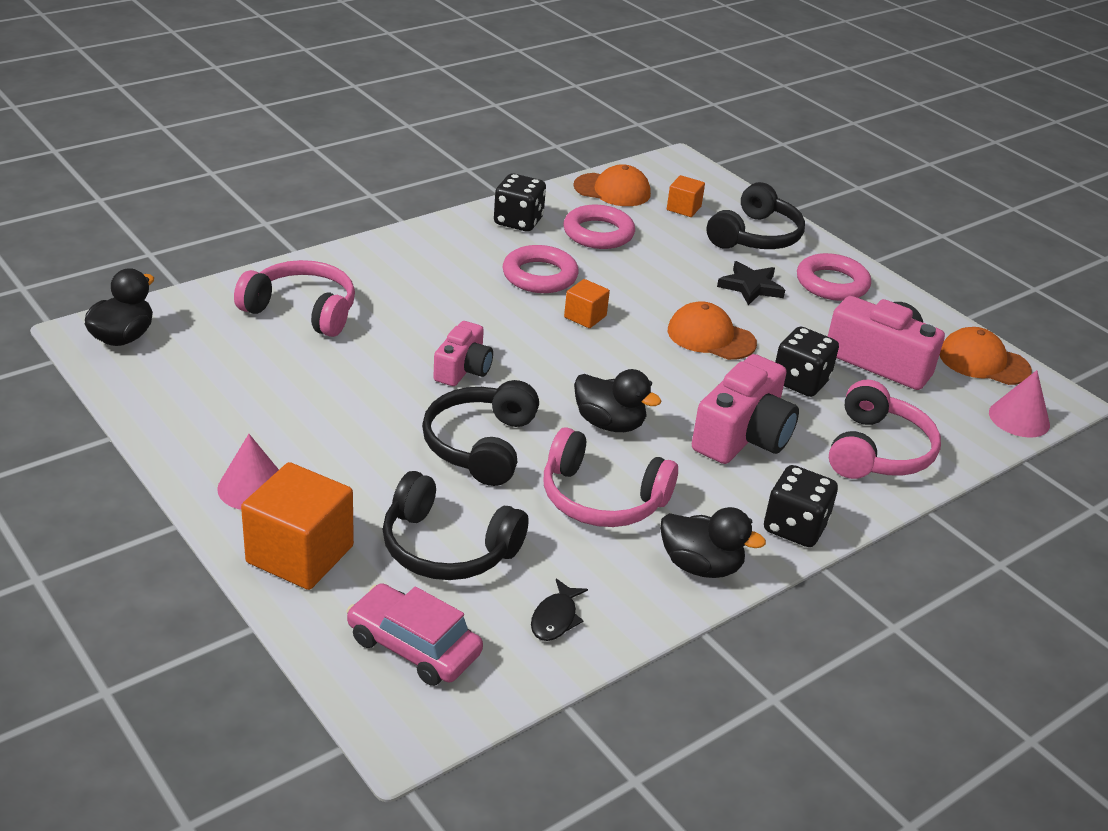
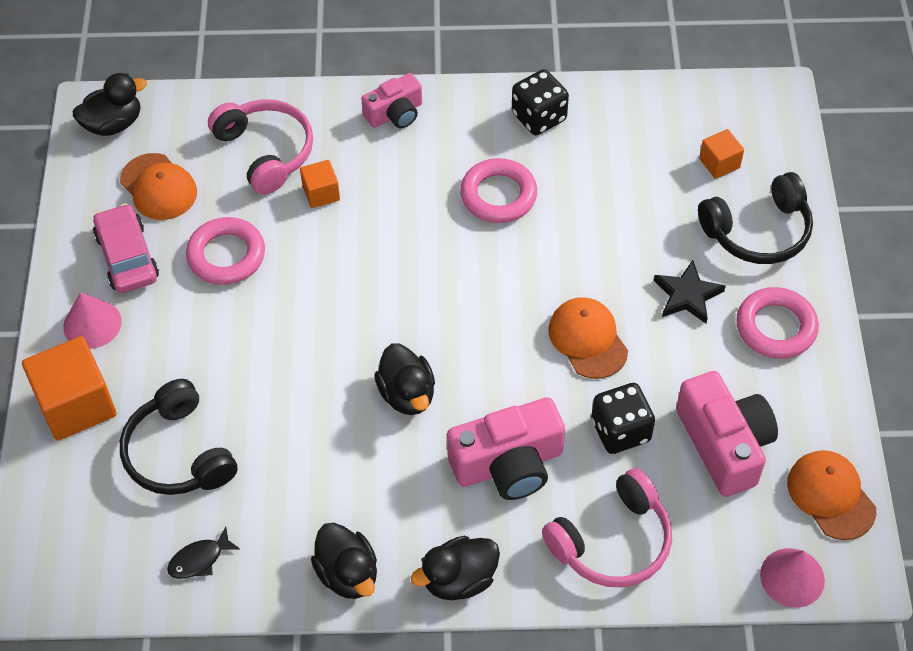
camera: 40 degrees right, 20 degrees up
(413, 646) = (86, 528): pink car -> pink car (127, 257)
(463, 369) = (340, 277): pink camera -> pink camera (395, 113)
(481, 445) = (286, 366): black headphones -> none
(585, 317) = (495, 263): orange cube -> orange cube (321, 193)
(598, 233) = (601, 163): pink ring -> pink ring (226, 255)
(602, 498) = (332, 467): pink headphones -> none
(612, 190) = (669, 110): orange cap -> orange cap (158, 187)
(795, 527) = (459, 579): black dice -> black duck

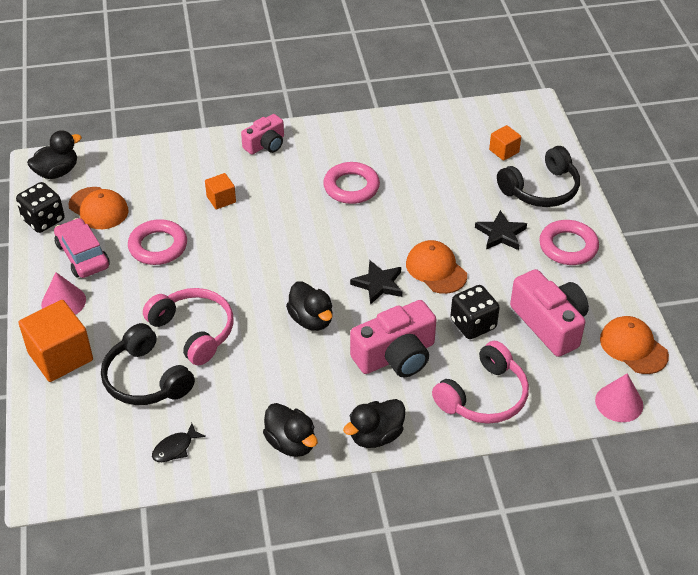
camera: 10 degrees left, 10 degrees down
(265, 152) = (175, 178): pink headphones -> pink headphones (193, 331)
(506, 352) = (378, 284): none -> black star
(539, 117) = (370, 136): black dice -> black dice (43, 220)

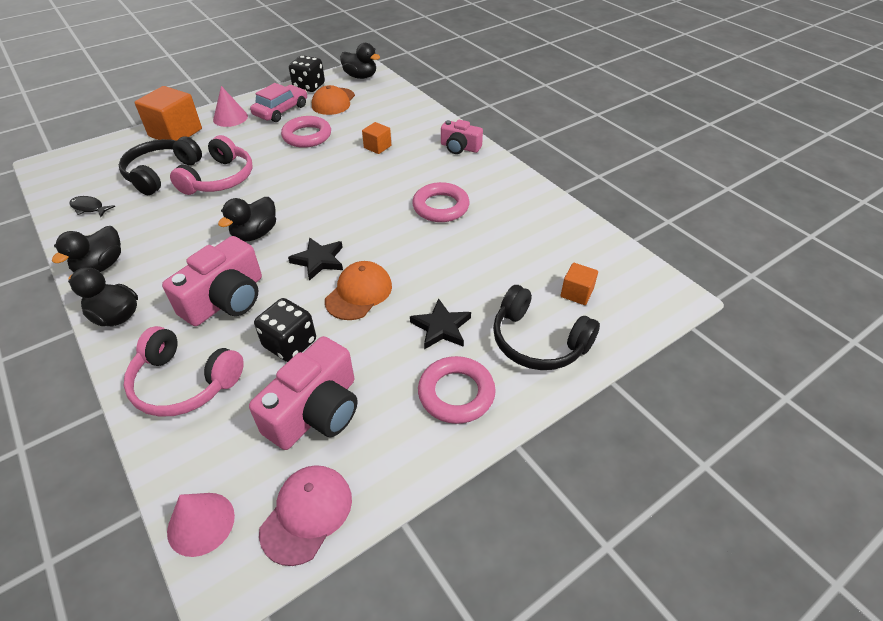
camera: 65 degrees right, 0 degrees up
(396, 355) = (226, 299): pink camera -> pink camera turned 90 degrees counterclockwise
(633, 347) = (307, 514): orange cap -> pink cap

